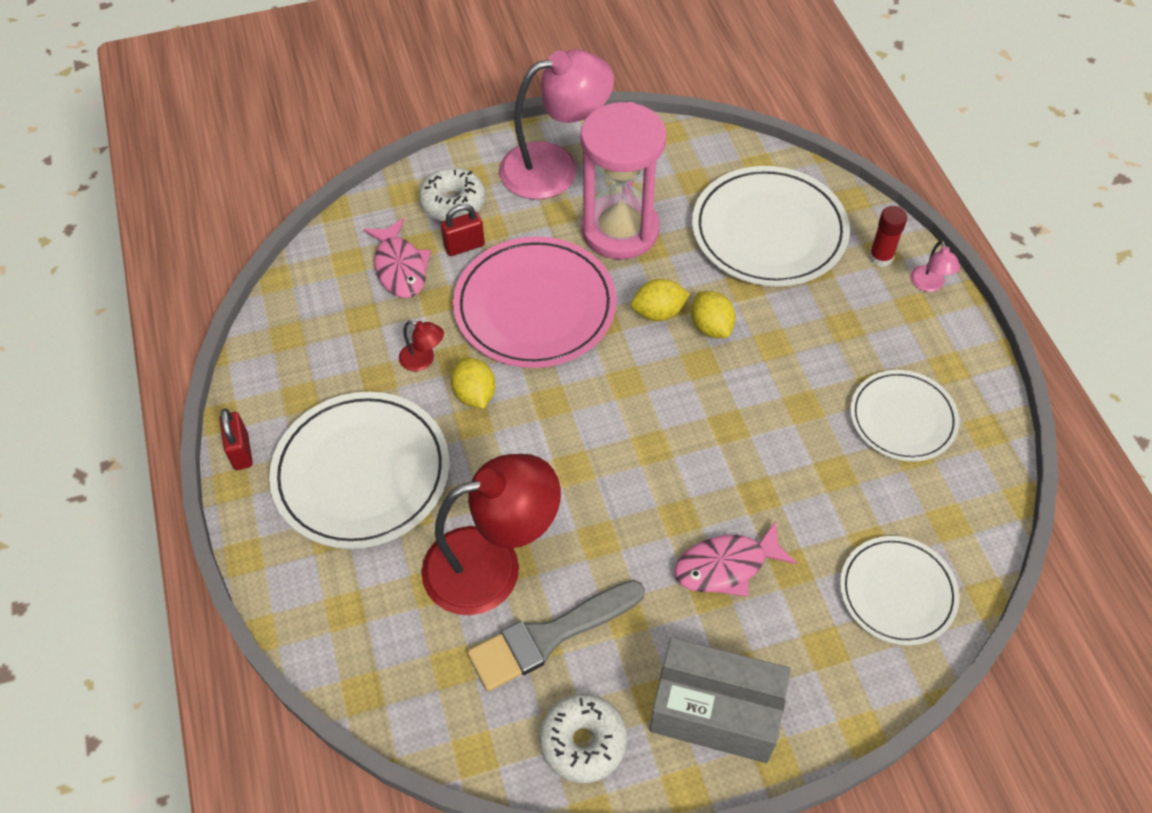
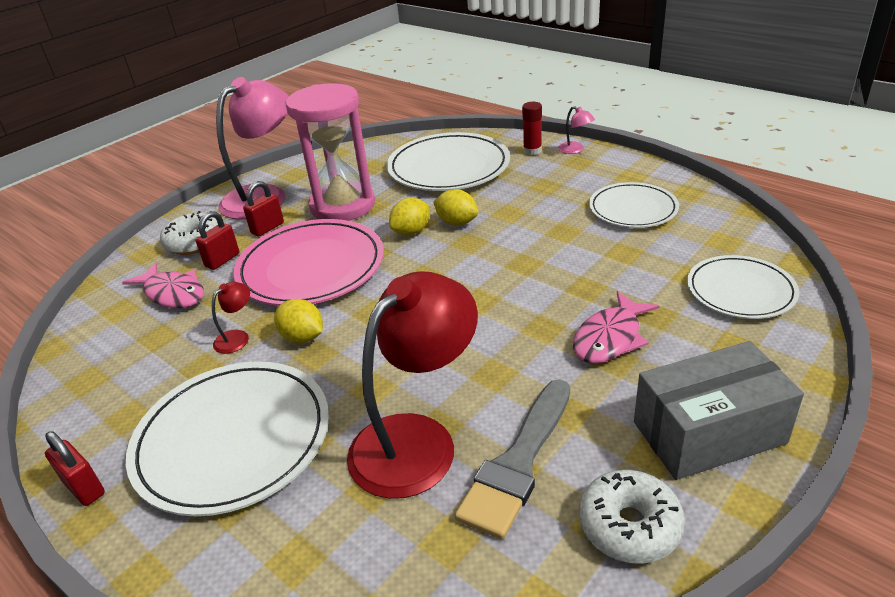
camera: 30 degrees left, 20 degrees down
(423, 360) = (237, 337): red lamp -> red lamp turned 45 degrees counterclockwise
(529, 222) = (267, 228): none -> red padlock

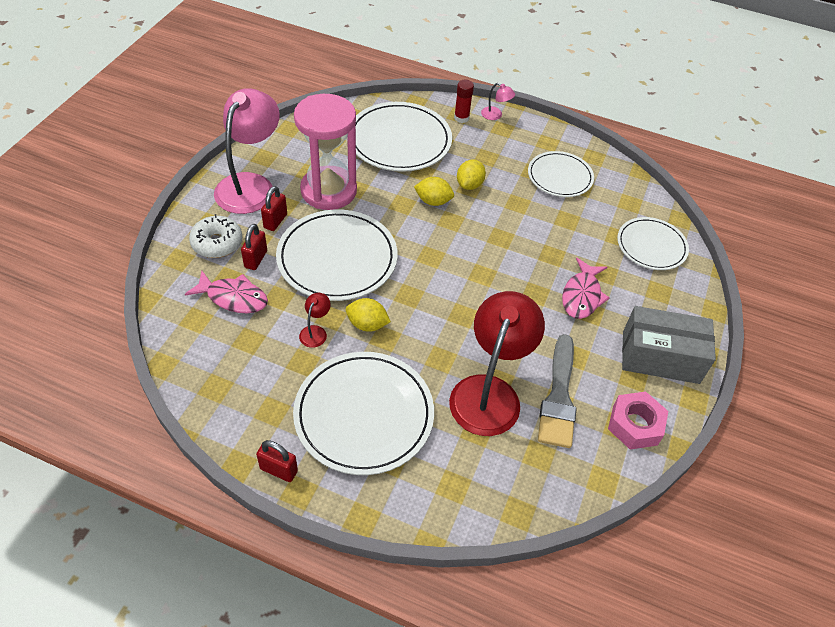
camera: 25 degrees left, 15 degrees up
(311, 267) = (337, 258): pink plate -> white plate
(411, 231) = (401, 214): yellow lemon -> yellow lemon (469, 185)
(629, 526) = (635, 425): white donut -> pink nut
(709, 433) = (660, 357): grey box -> grey box turned 45 degrees clockwise

